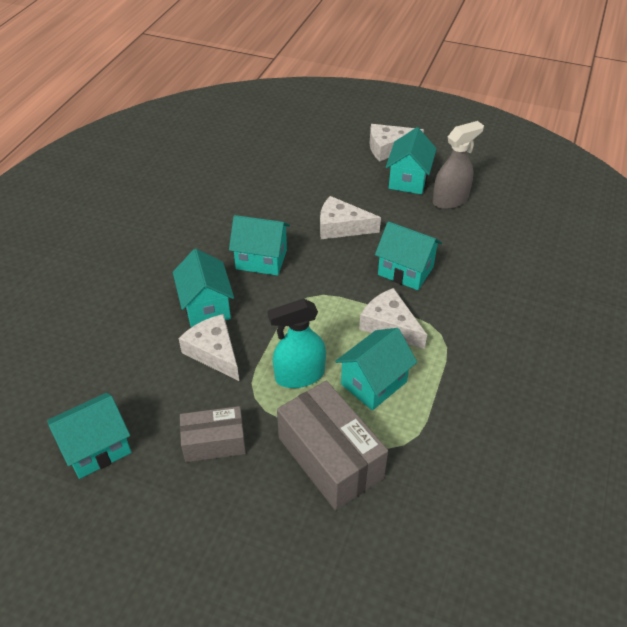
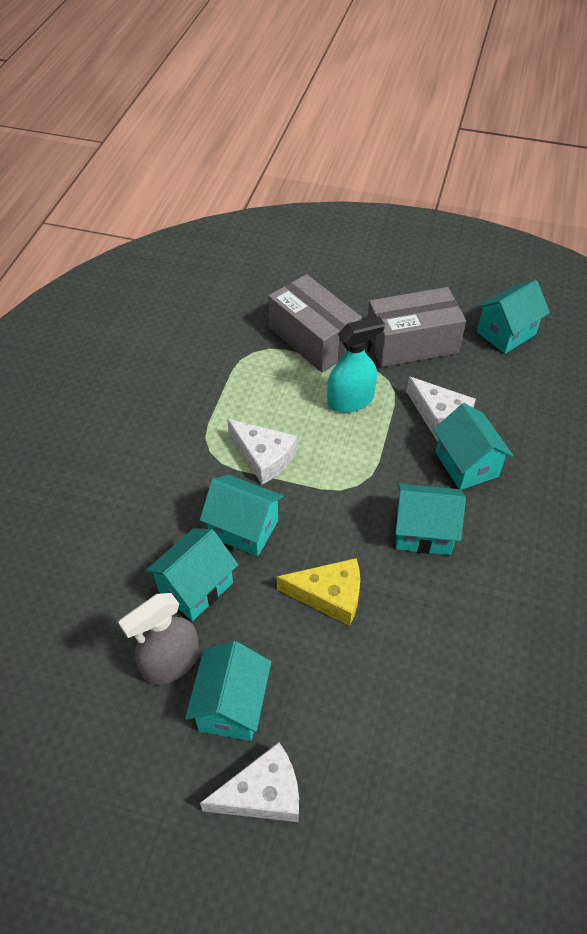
camera: 175 degrees right, 5 degrees up
(214, 442) = (411, 343): grey box -> grey box, size x1.63
(341, 227) = (329, 595): white cheese -> yellow cheese
(373, 383) = (279, 398): turquoise house -> turquoise house (196, 587)

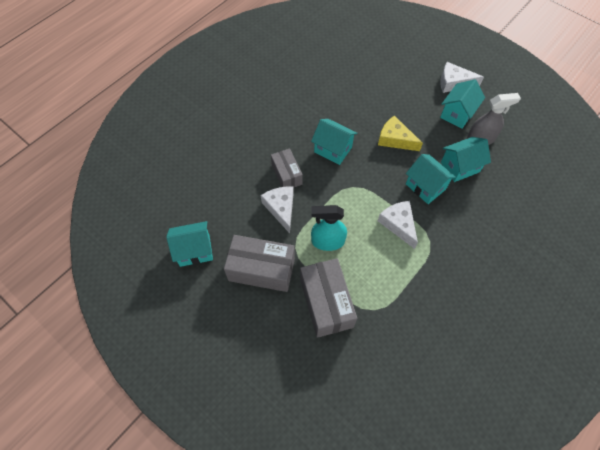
camera: 155 degrees left, 10 degrees up
(466, 464) = (286, 174): turquoise house -> grey box

